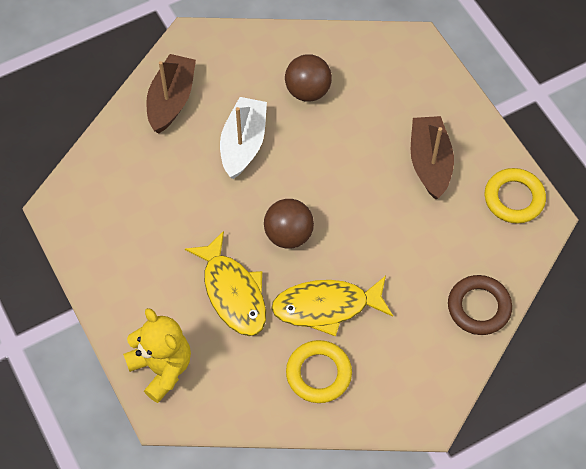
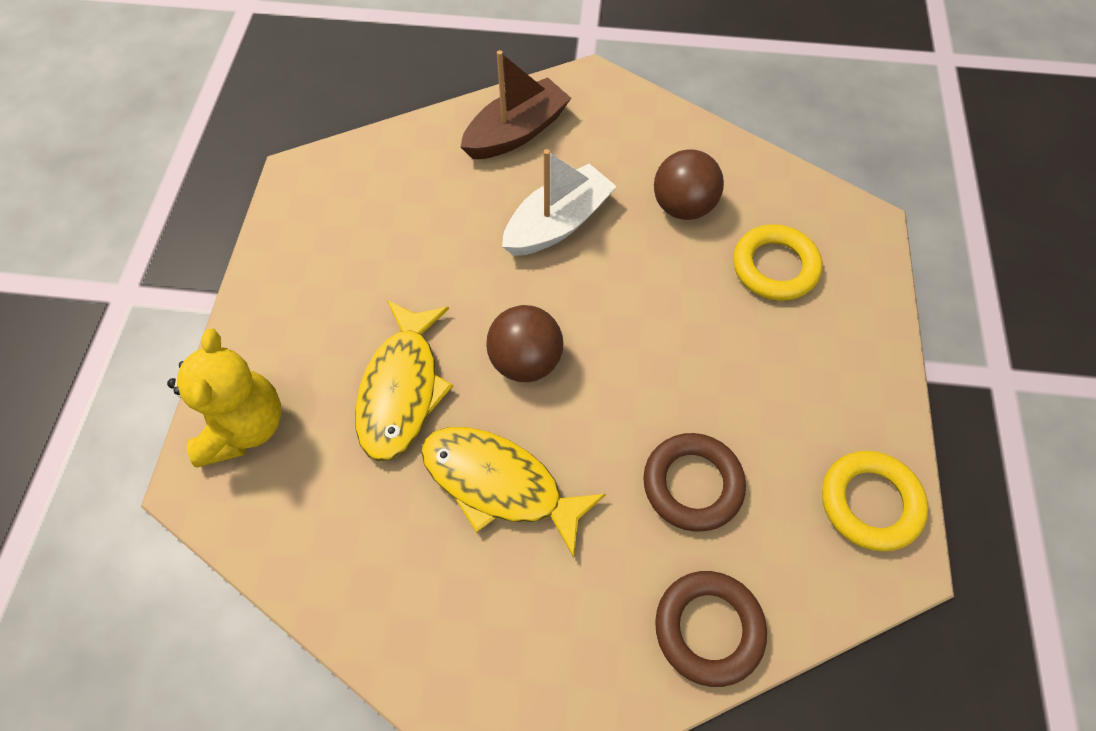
camera: 35 degrees right, 0 degrees up
(318, 374) = (418, 569): yellow ring -> yellow ring (775, 267)
(423, 244) = (692, 484): none -> brown ring
(430, 162) = (779, 381): brown boat -> none

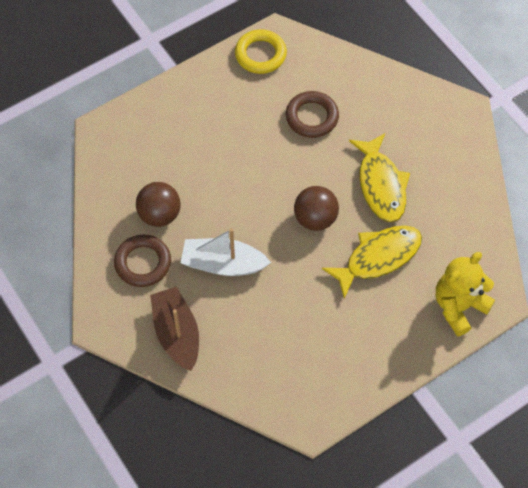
camera: 130 degrees left, 0 degrees up
(516, 132) = (177, 333): brown boat -> brown boat turned 60 degrees clockwise
(708, 629) = (365, 77): brown ring -> brown ring (143, 263)
(775, 267) = (164, 152): yellow ring -> none

